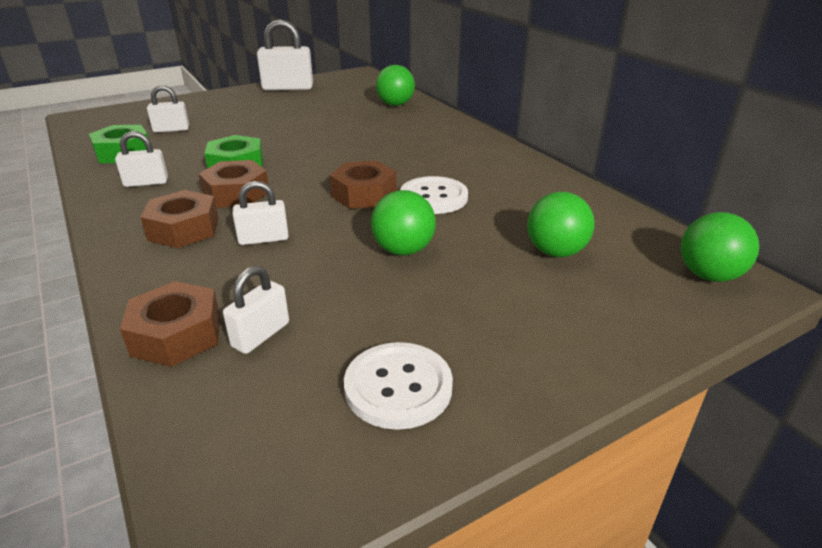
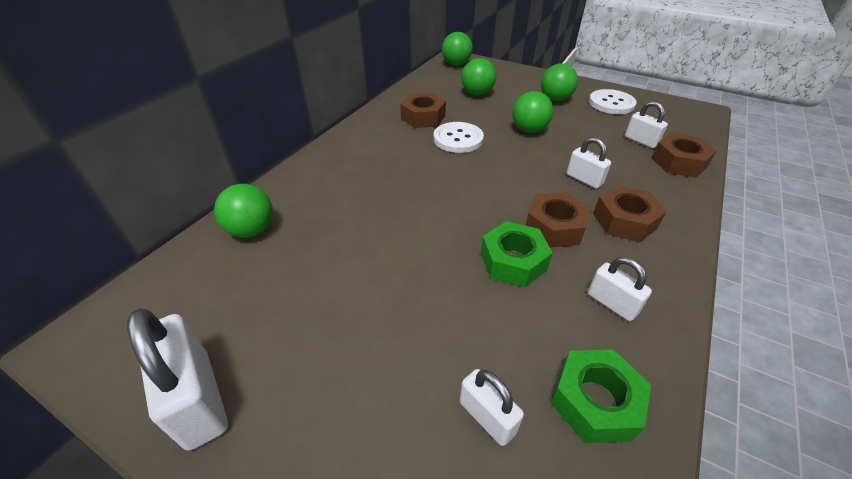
camera: 120 degrees left, 10 degrees up
(261, 335) = (640, 141): white padlock -> white padlock turned 45 degrees clockwise
(364, 194) = (484, 166): brown nut -> brown nut (423, 117)
(475, 321) = (555, 99): none -> green ball

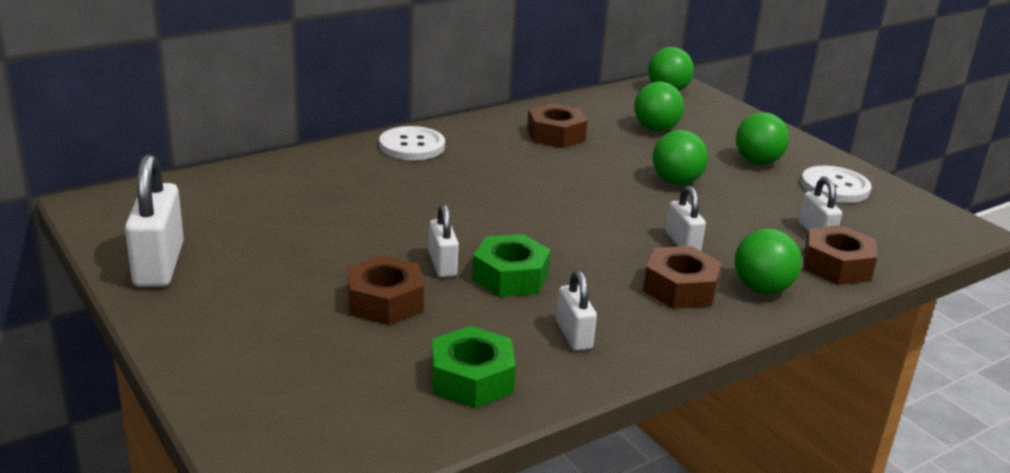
camera: 25 degrees right, 15 degrees down
(252, 230) = (281, 178): green ball -> green ball (762, 289)
(458, 139) = (574, 166): white button -> white button (412, 146)
(487, 417) = (368, 352): white padlock -> white padlock (442, 265)
(554, 227) = (590, 268): brown nut -> brown nut (385, 301)

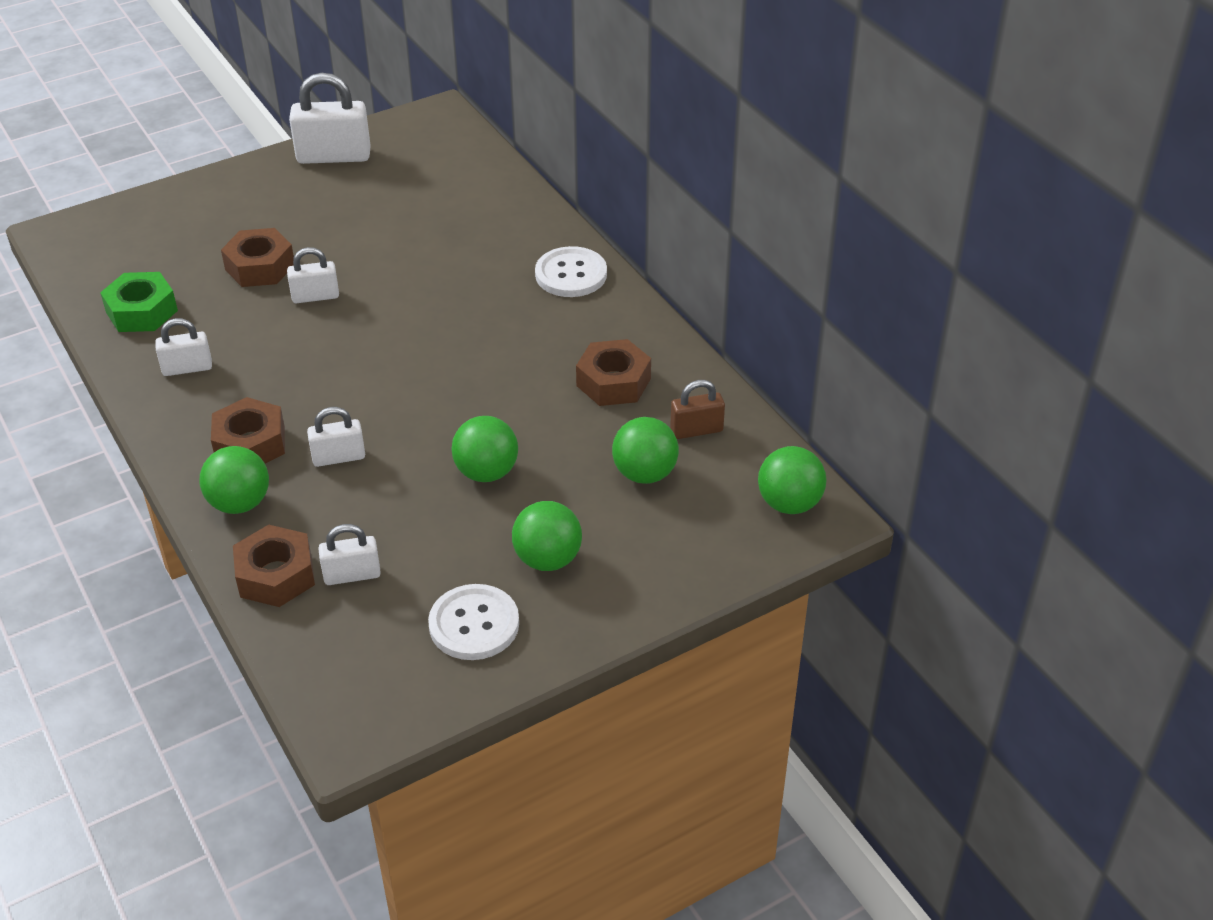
camera: 95 degrees right, 15 degrees up
(510, 276) = (289, 335): green nut -> none
(604, 111) = (696, 430): none -> brown padlock

